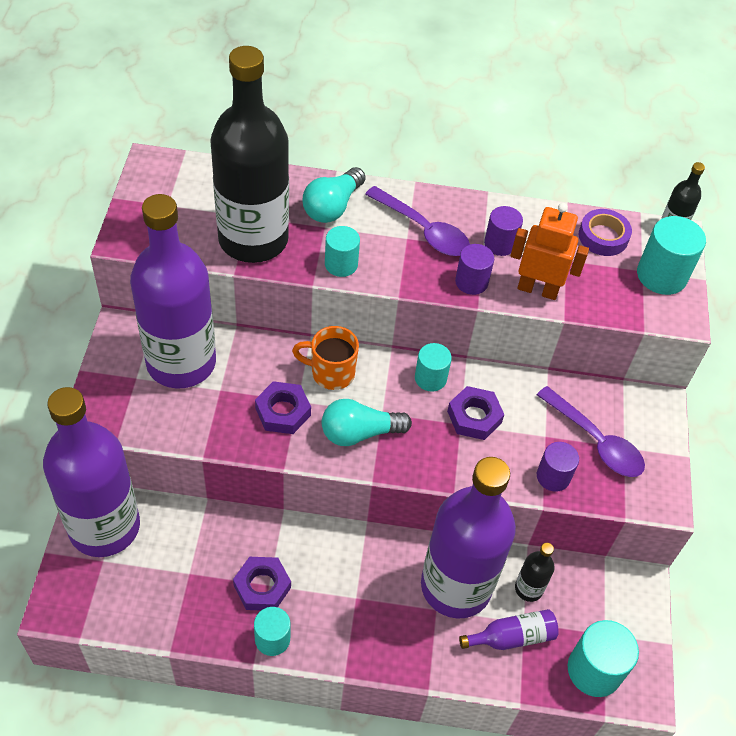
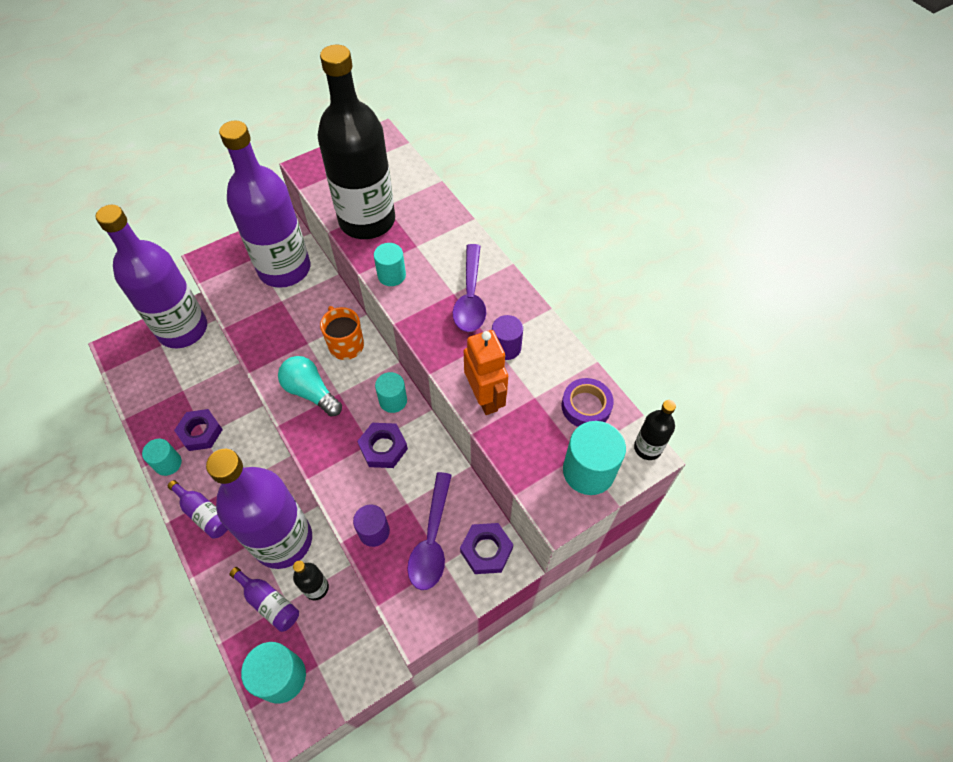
camera: 55 degrees right, 5 degrees up
(283, 412) = (292, 342): purple nut -> purple nut (486, 550)
(332, 207) = (438, 238): turquoise light bulb -> none
(365, 638) = (204, 514): none -> purple bottle
(471, 282) = (450, 354): purple cylinder -> none

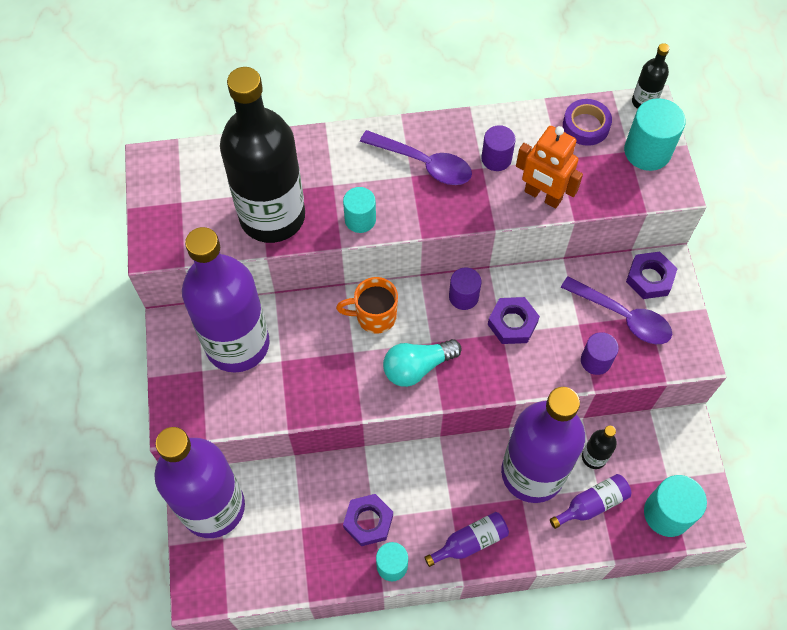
camera: 65 degrees left, 5 degrees up
(393, 400) = (463, 296): turquoise cylinder -> purple cylinder
(485, 398) = (542, 196): orange robot -> orange robot turned 150 degrees counterclockwise

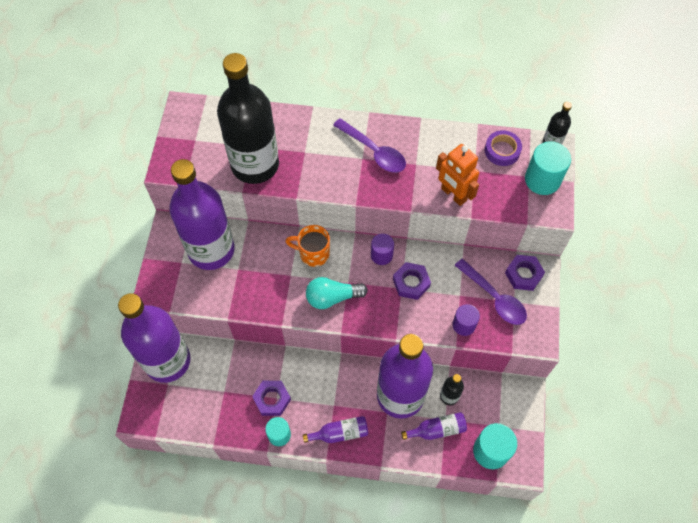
camera: 15 degrees right, 0 degrees up
(360, 219) = (316, 181): turquoise cylinder -> none
(496, 158) = (428, 160): purple cylinder -> none

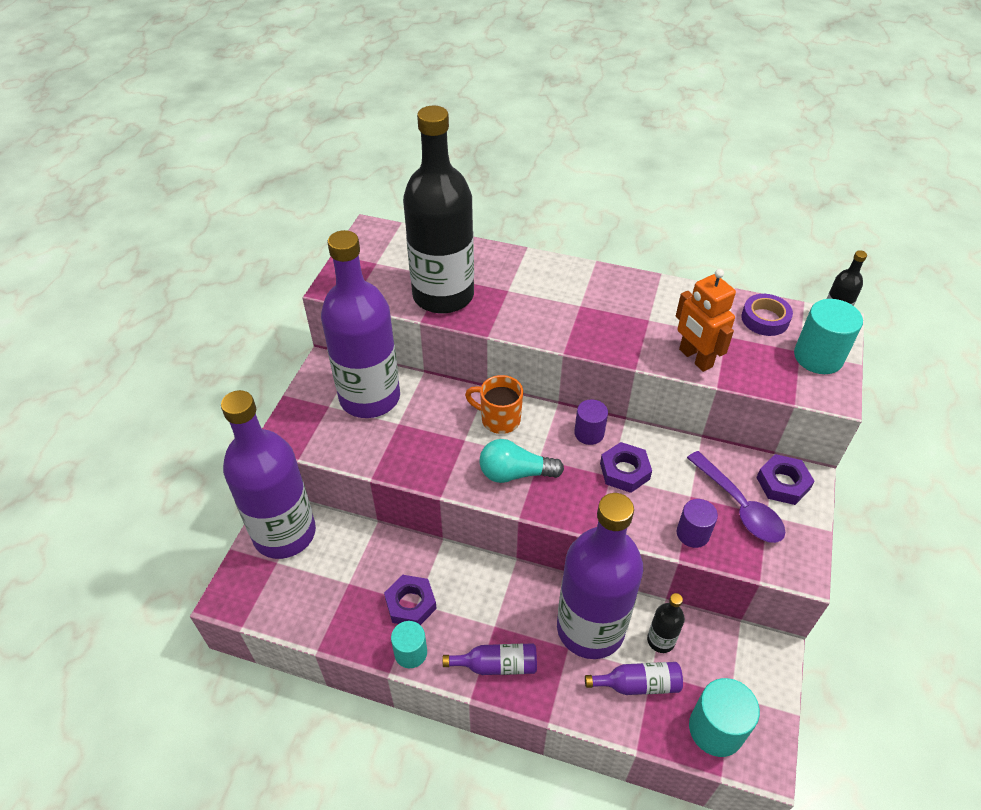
camera: 10 degrees right, 15 degrees down
(374, 151) = (596, 300): purple spoon -> none

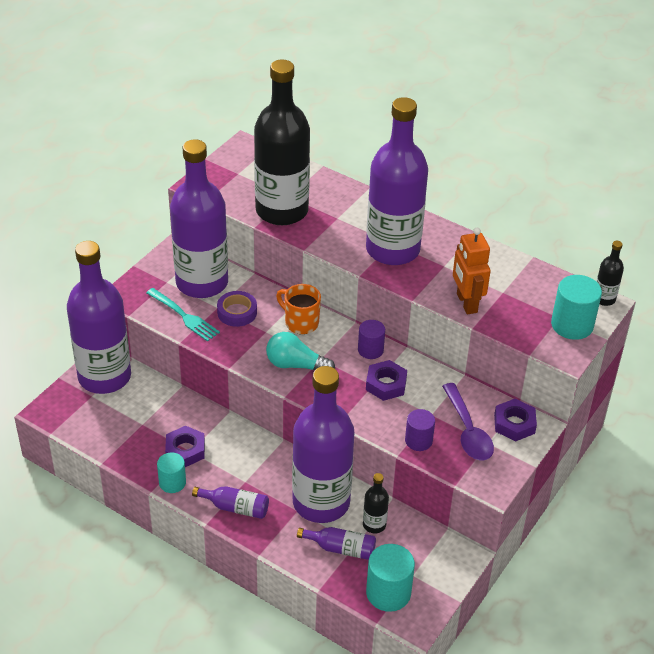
camera: 15 degrees right, 5 degrees down
(364, 444) = (184, 316): none -> turquoise fork
(585, 314) = (392, 250): none -> purple bottle
(765, 319) = (544, 286): purple tape -> purple tape (237, 312)

